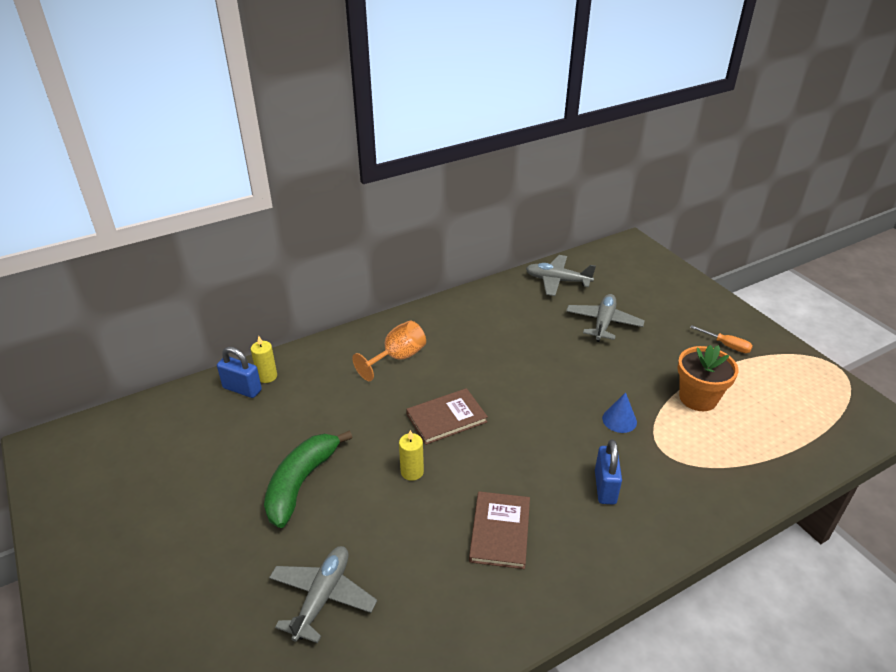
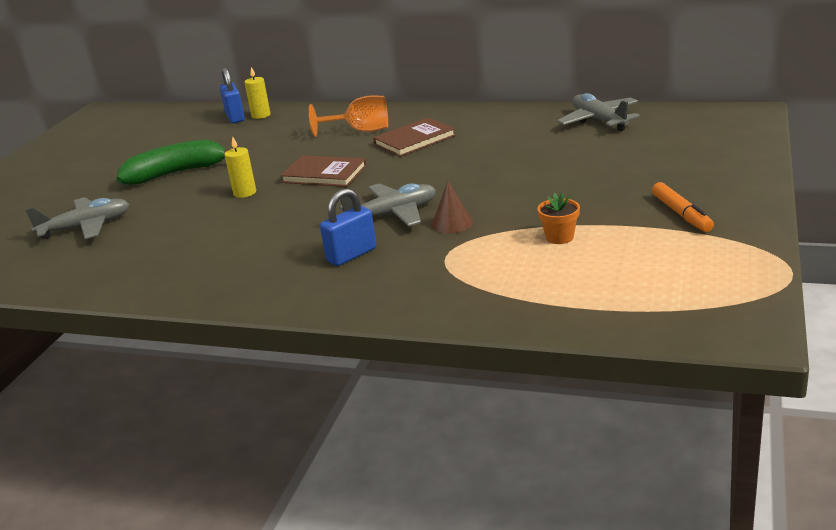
camera: 50 degrees right, 10 degrees down
(500, 531) = (233, 244): brown book -> brown book (414, 140)
(603, 323) = (580, 160): grey plane -> grey plane (393, 214)
(619, 420) = (452, 223): blue cone -> brown cone
(698, 398) = (559, 237): orange flower pot -> orange flower pot, size x0.56
(726, 345) = (681, 214): orange screwdriver -> orange marker

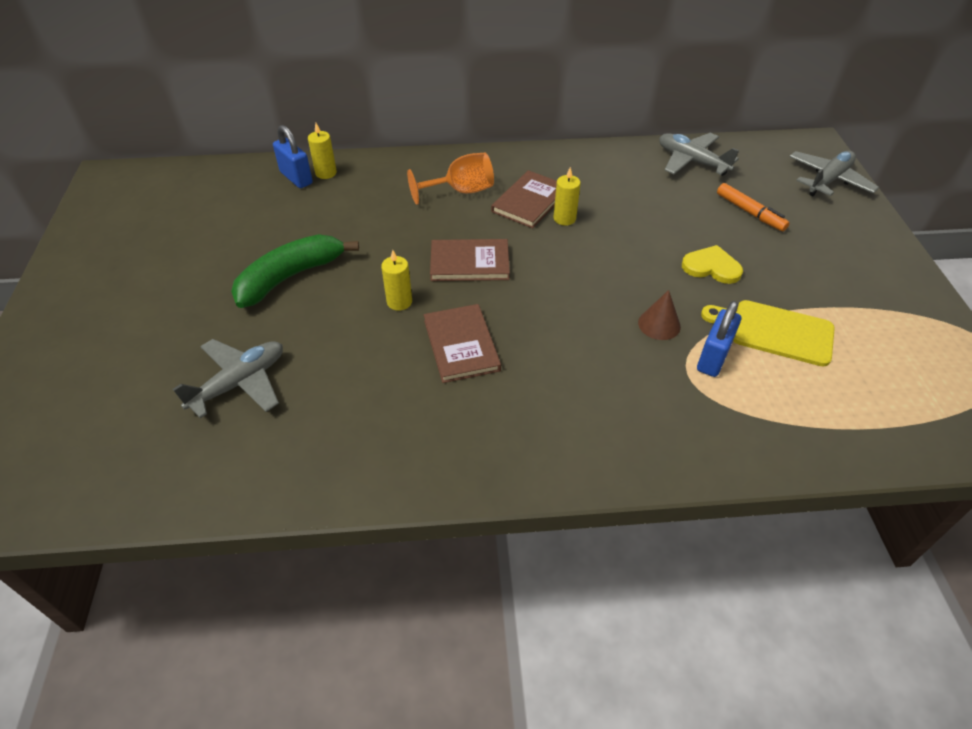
camera: 25 degrees left, 20 degrees up
(268, 221) = (461, 345): none -> brown book
(351, 255) = (591, 386): blue padlock -> blue padlock (713, 358)
(393, 214) = (589, 318): grey plane -> grey plane (828, 180)
(435, 152) = (564, 218): none -> yellow candle
(542, 191) = (711, 267): none -> yellow heart
(559, 237) = (775, 332): orange flower pot -> yellow cutting board
(681, 214) = (857, 286): orange marker -> orange marker (750, 212)

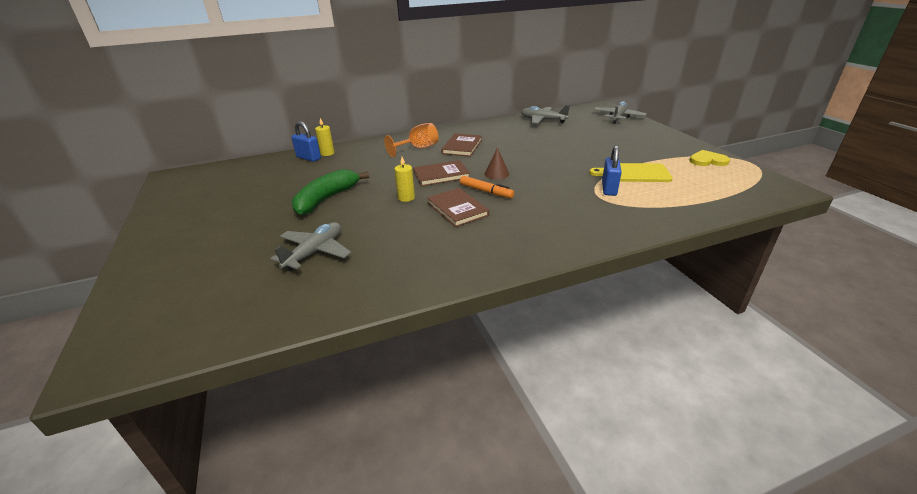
camera: 15 degrees left, 15 degrees down
(564, 218) = (487, 150): yellow candle -> none
(659, 324) = (569, 181): brown cone -> brown cone (496, 174)
(711, 267) = (582, 155): yellow heart -> yellow heart (707, 160)
(750, 212) = (587, 133): orange marker -> orange marker (486, 191)

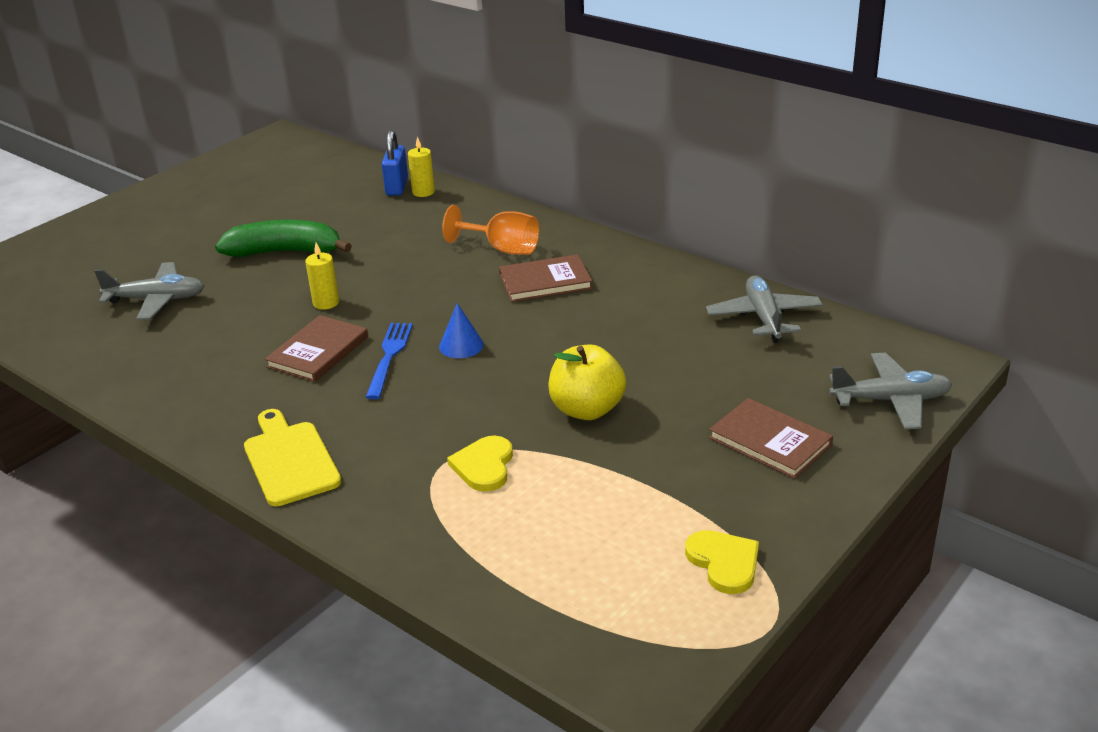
camera: 60 degrees right, 0 degrees up
(441, 175) = (418, 302): brown book -> brown book (770, 441)
(486, 191) = (389, 356): orange marker -> blue fork
(496, 174) = (461, 345): brown cone -> blue cone
(580, 160) = (587, 409): none -> yellow apple
(609, 189) = (484, 466): blue padlock -> yellow heart
(634, 173) = (574, 480): yellow cutting board -> yellow cutting board (289, 460)

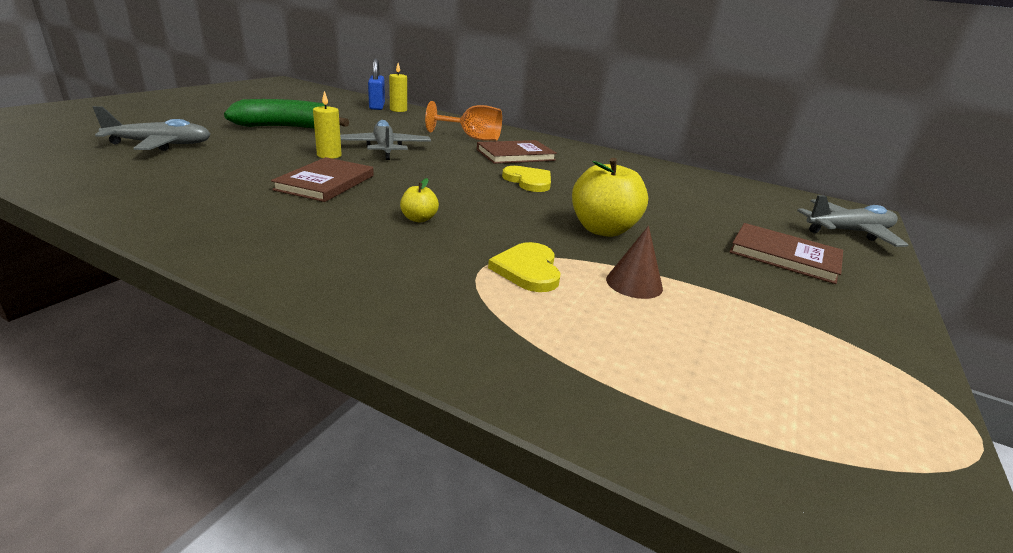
camera: 15 degrees left, 5 degrees down
(289, 460) = (302, 261): yellow cutting board -> none
(389, 356) = (397, 188): blue fork -> none
(401, 402) = (419, 219): none -> yellow apple
(461, 345) = (462, 185): blue cone -> none
(578, 480) = (634, 283): none -> brown cone
(724, 562) = (851, 361): yellow heart -> yellow heart (528, 181)
(764, 317) = (699, 182): grey plane -> grey plane (384, 148)

